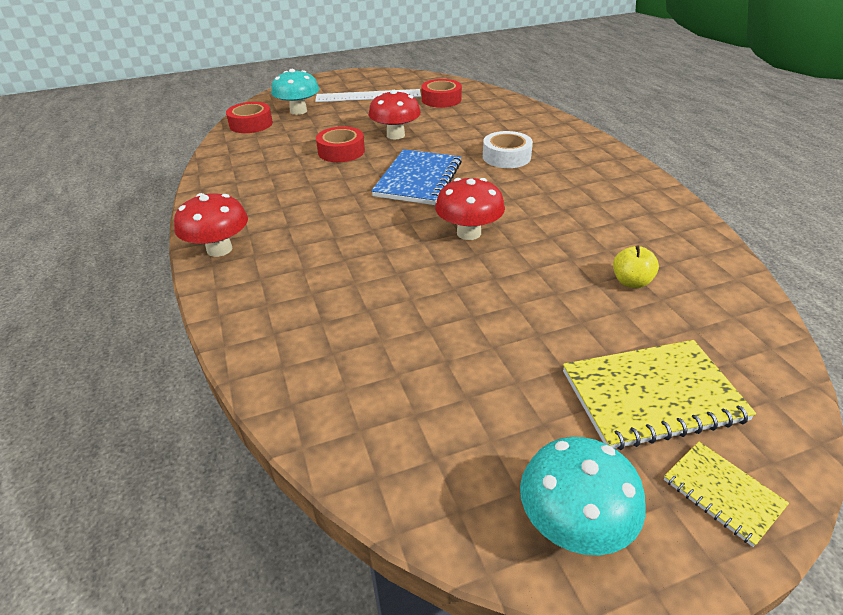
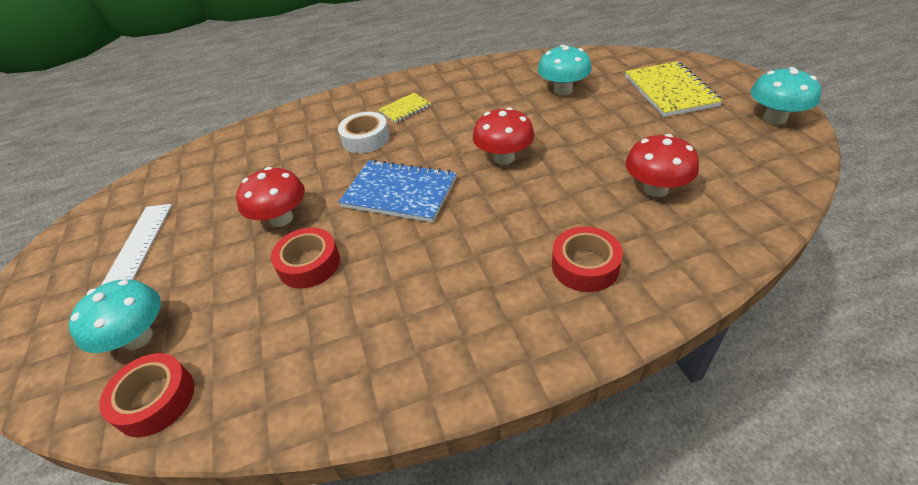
camera: 85 degrees left, 5 degrees up
(219, 249) = (544, 343): red mushroom -> red mushroom (655, 189)
(441, 99) = (193, 187): red tape -> red tape (585, 266)
(631, 282) = (563, 90): yellow apple -> turquoise mushroom
(722, 493) = (728, 79): yellow notebook -> yellow notebook (405, 109)

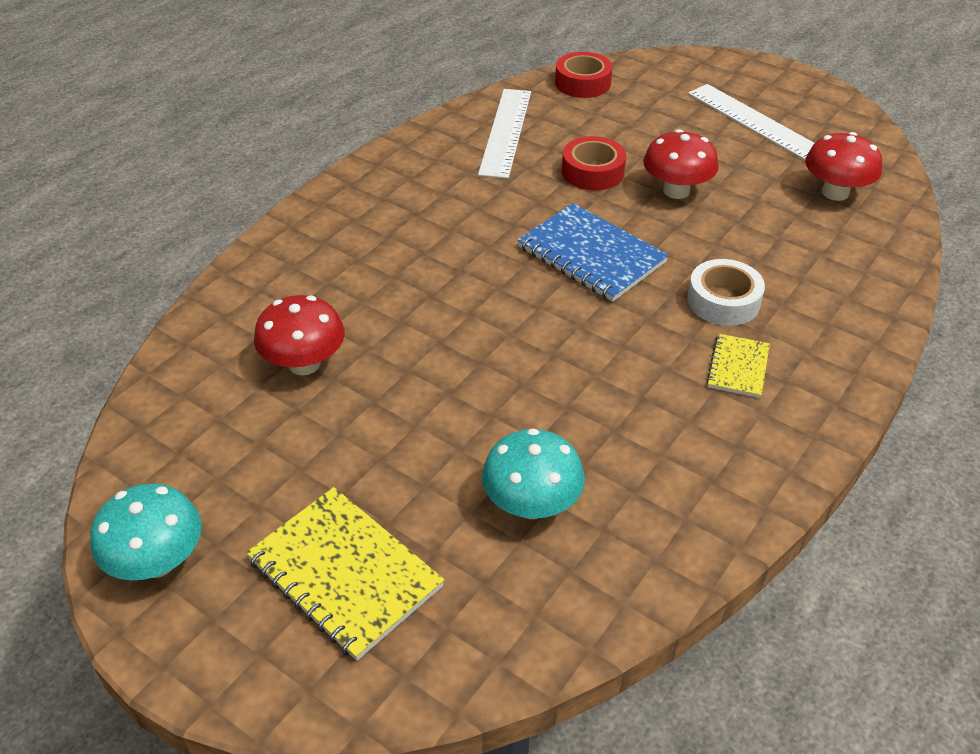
camera: 140 degrees right, 0 degrees up
(138, 337) = (650, 95): turquoise mushroom -> none
(316, 357) = (506, 132): none -> white ruler
(399, 193) = (591, 255): blue notebook -> blue notebook turned 60 degrees clockwise
(504, 158) = (515, 340): red mushroom -> red mushroom (835, 192)
(585, 266) = (342, 257): red tape -> none

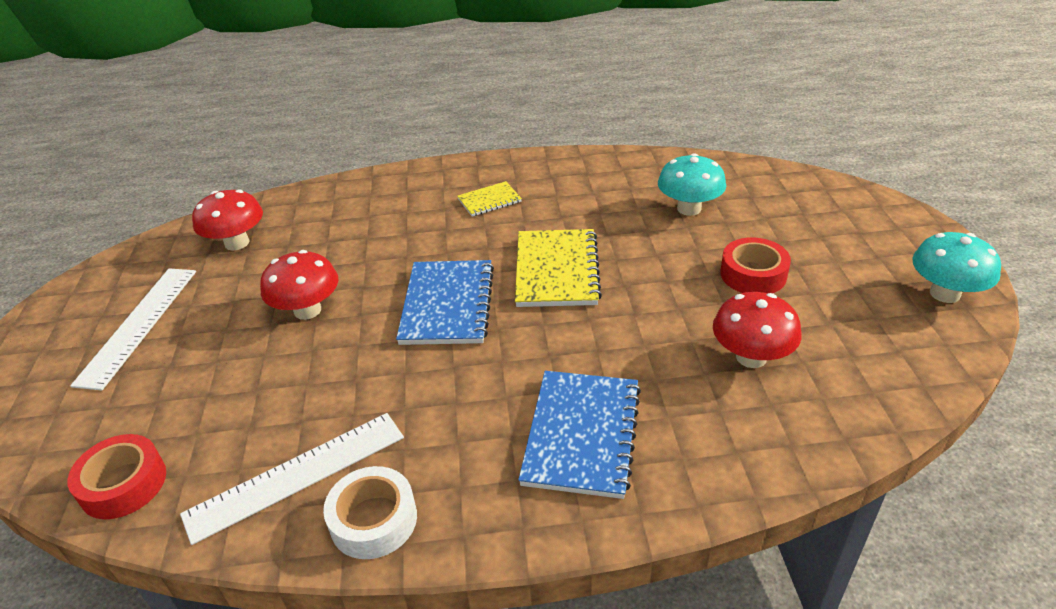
camera: 130 degrees left, 5 degrees down
(345, 574) = (824, 233): yellow notebook -> yellow notebook (557, 270)
(372, 239) = (582, 434): none -> blue notebook
(592, 172) = (321, 369): red tape -> red tape (753, 274)
(723, 301) = (431, 230): white tape -> white tape (373, 520)

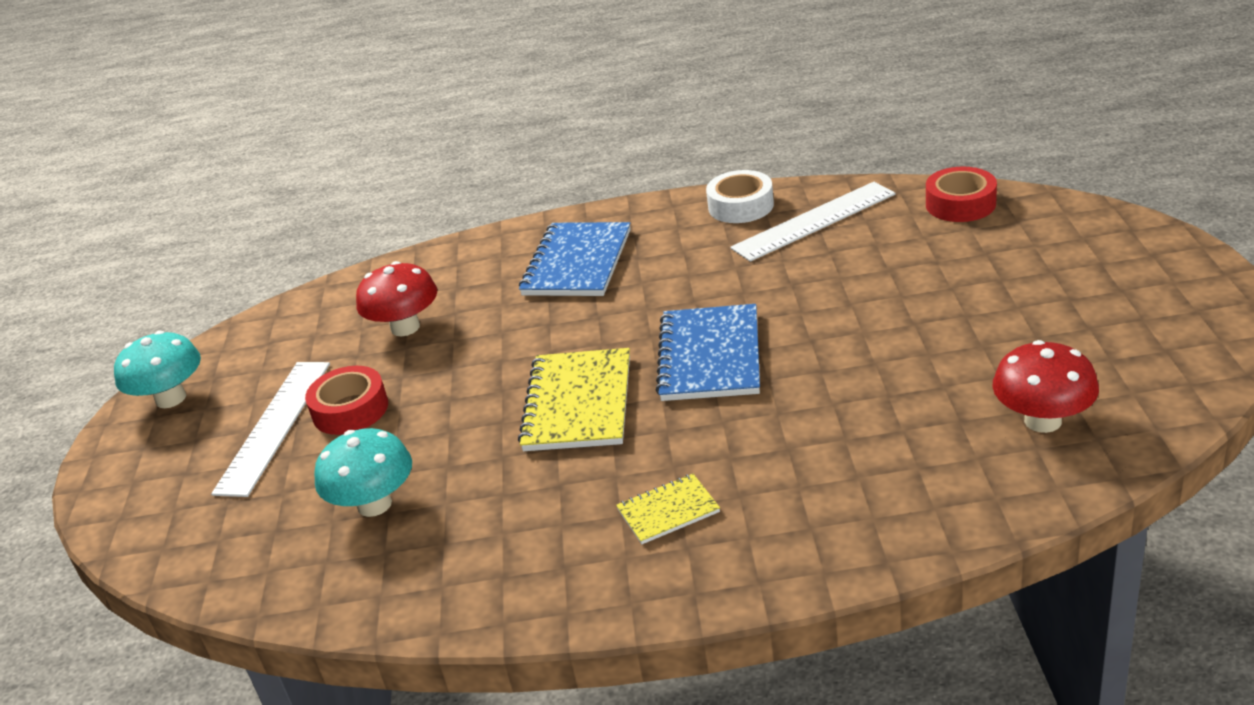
camera: 175 degrees left, 5 degrees down
(139, 325) = (1079, 312): white ruler -> white ruler (274, 426)
(307, 310) = (878, 340): red mushroom -> none

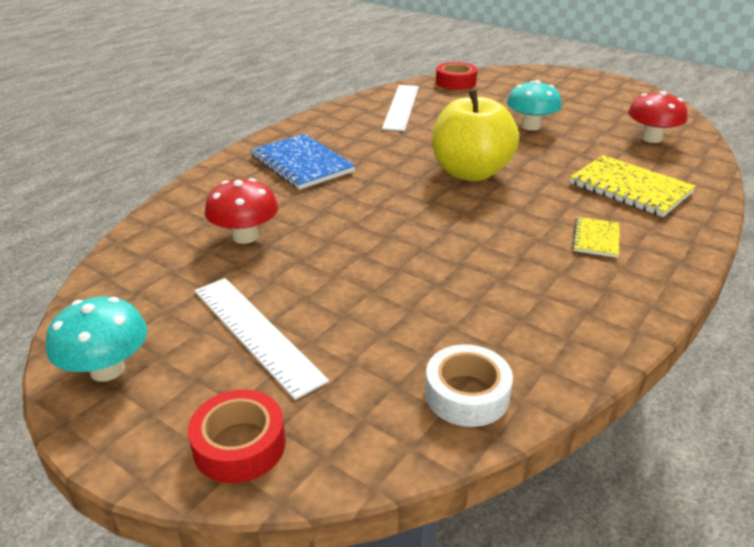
camera: 55 degrees left, 0 degrees up
(350, 410) = (301, 294): red tape -> red tape (239, 445)
(374, 504) = (435, 328): turquoise mushroom -> turquoise mushroom (530, 126)
(578, 403) = (447, 220): yellow notebook -> yellow notebook (630, 188)
(710, 356) = (470, 172): blue notebook -> yellow apple
(741, 206) = (348, 112): white tape -> white tape (466, 394)

